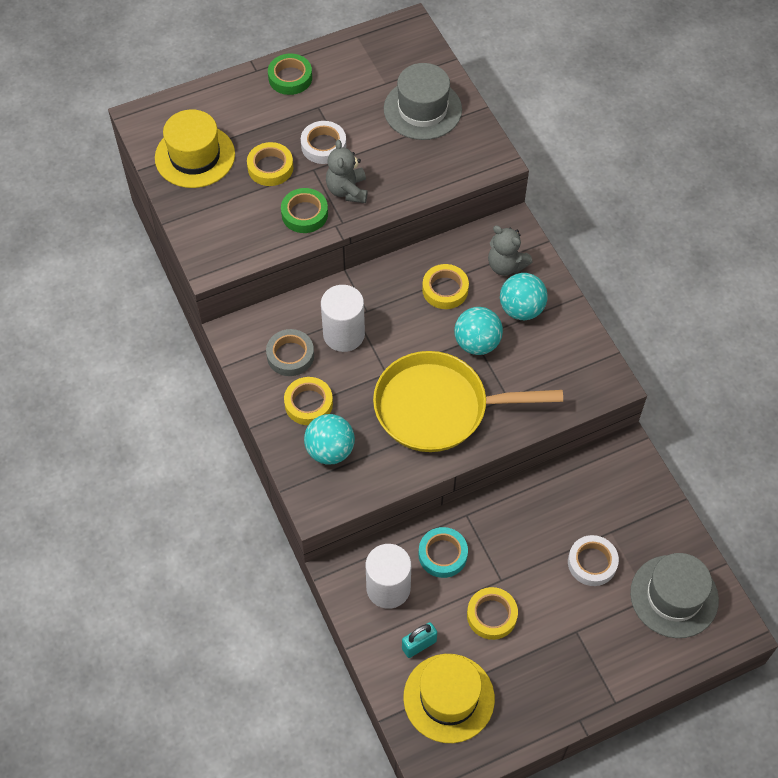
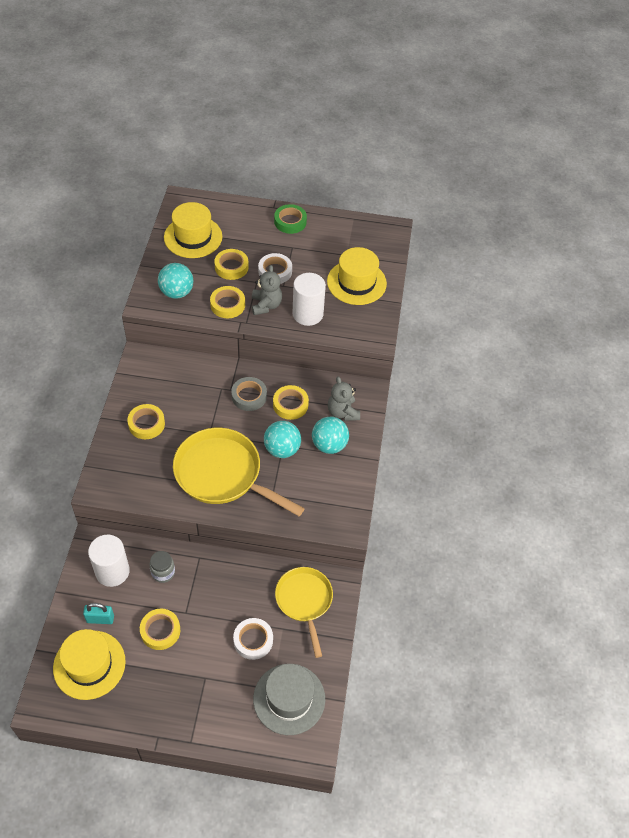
camera: 30 degrees right, 5 degrees down
(290, 355) = (161, 389): grey tape -> grey tape (249, 396)
(304, 214) = (227, 305): green tape -> yellow tape
(330, 450) = (134, 459): turquoise ball -> turquoise ball (177, 292)
(344, 334) = (204, 395): white cylinder -> white cylinder (307, 314)
(347, 190) = (266, 305): grey teddy bear -> grey teddy bear turned 150 degrees clockwise
(422, 109) = (356, 282): grey hat -> yellow hat
(442, 554) = (163, 572): turquoise tape -> grey jar
(609, 491) = (304, 601): none -> yellow pan

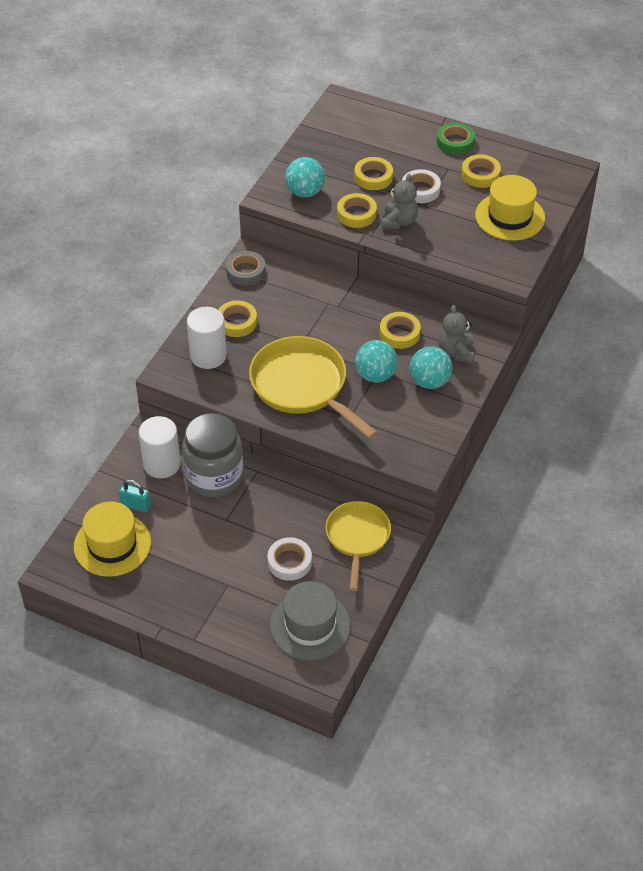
camera: 20 degrees right, 5 degrees down
(160, 631) = (194, 530): yellow tape -> yellow tape (480, 174)
(163, 572) = (214, 477): grey jar -> grey jar, size x2.20
(193, 237) = (340, 140): yellow hat -> none
(249, 396) = (356, 316): grey tape -> grey tape (245, 271)
(307, 314) = (442, 239): white cylinder -> white cylinder (208, 356)

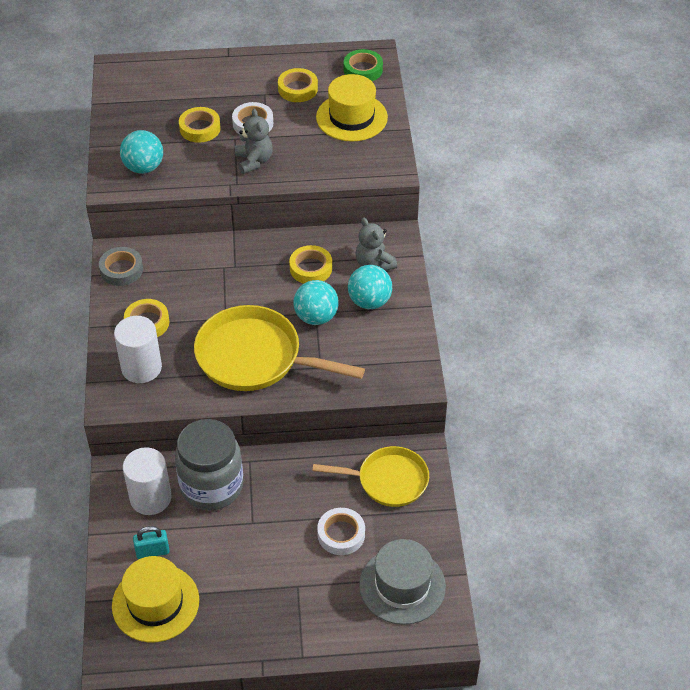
camera: 30 degrees left, 0 degrees up
(356, 214) = (209, 169): yellow tape -> none
(357, 538) = (388, 480): yellow pan -> yellow pan turned 120 degrees clockwise
(455, 142) = (253, 67): green tape -> green tape (363, 70)

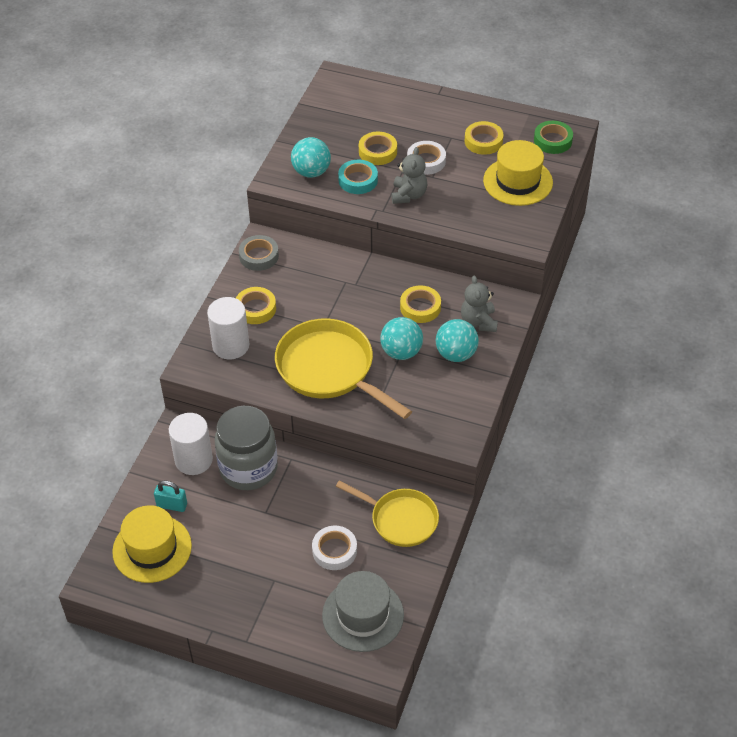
camera: 25 degrees right, 0 degrees up
(195, 162) = (358, 180): none -> turquoise tape

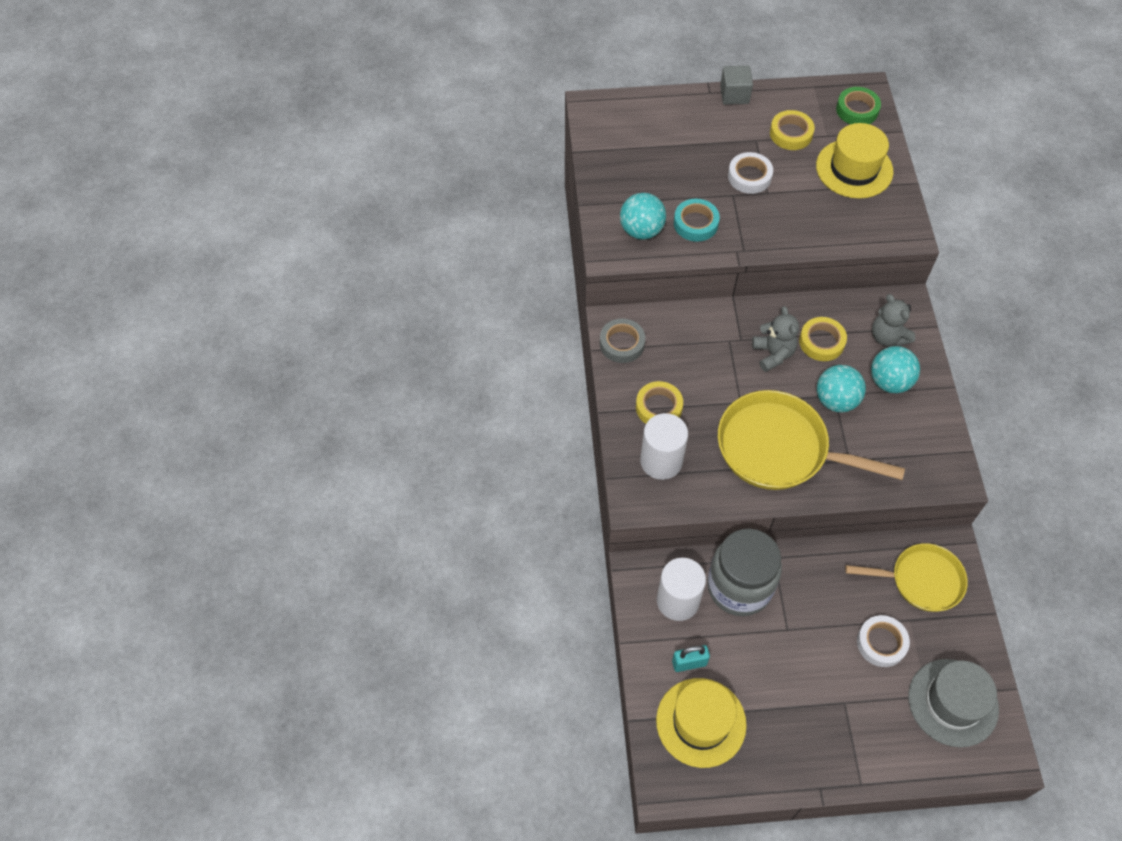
camera: 25 degrees left, 10 degrees up
(377, 152) = (693, 182): yellow tape -> none
(408, 195) = (758, 223): grey teddy bear -> grey teddy bear (773, 354)
(457, 101) = (734, 95): none -> grey cube

